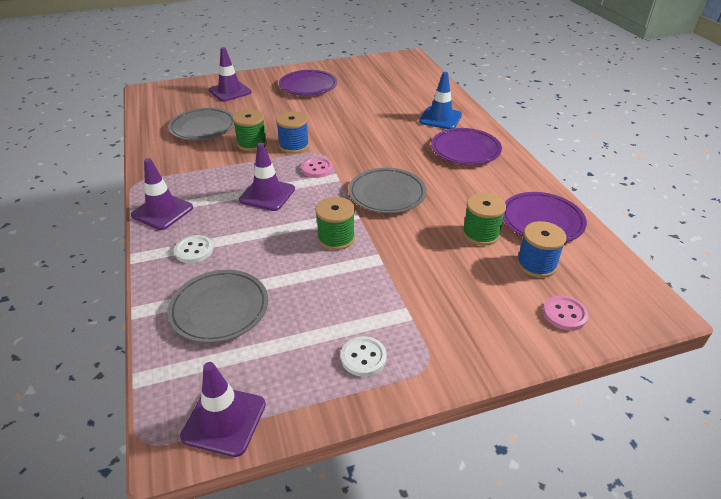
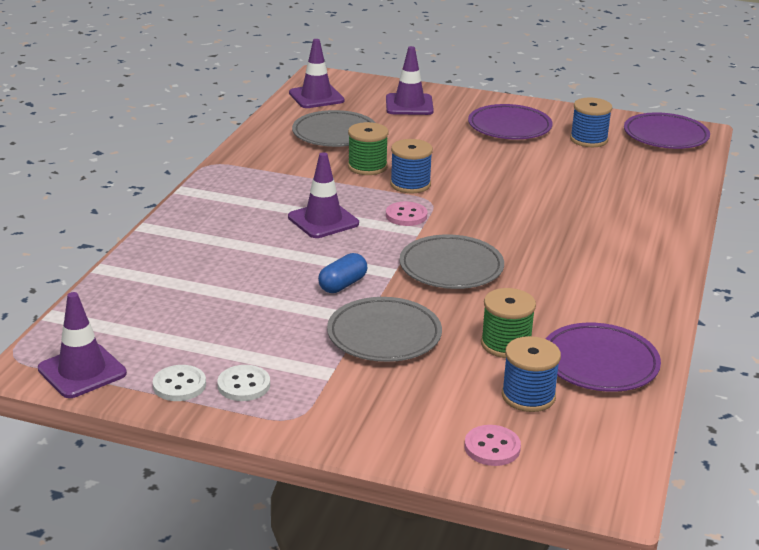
camera: 35 degrees right, 10 degrees down
(162, 211) = (207, 198): purple traffic cone -> purple traffic cone (316, 97)
(194, 250) = (198, 241): white button -> white button (179, 385)
(219, 309) = (167, 295): grey plate -> grey plate (384, 335)
(336, 238) = (343, 285): green spool -> blue capsule
(361, 79) = (588, 139): none -> blue spool
(440, 118) = (632, 216): blue traffic cone -> none
(465, 150) = (613, 260): purple plate -> purple plate (665, 136)

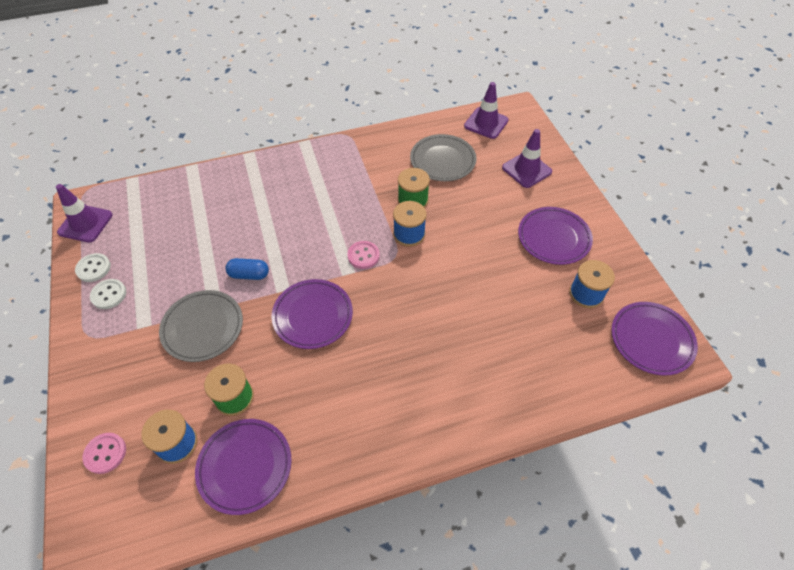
camera: 55 degrees right, 25 degrees up
(323, 220) = (321, 221): purple traffic cone -> none
(451, 267) = (313, 316): grey plate -> purple plate

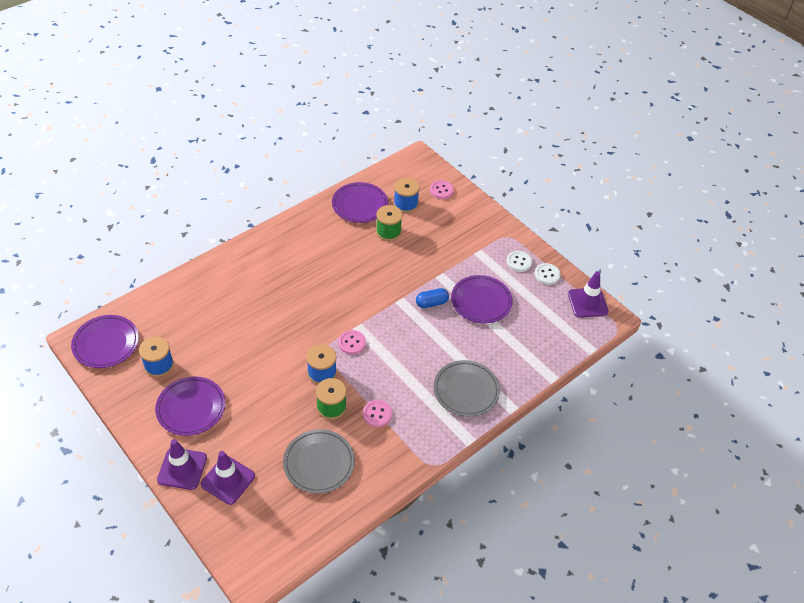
camera: 155 degrees right, 5 degrees down
(203, 327) = (437, 261): grey plate -> grey plate (466, 390)
(313, 316) = (367, 289): purple plate -> purple plate (481, 301)
(372, 183) = (377, 414): none -> pink button
(486, 123) = (286, 534): purple traffic cone -> purple traffic cone (182, 469)

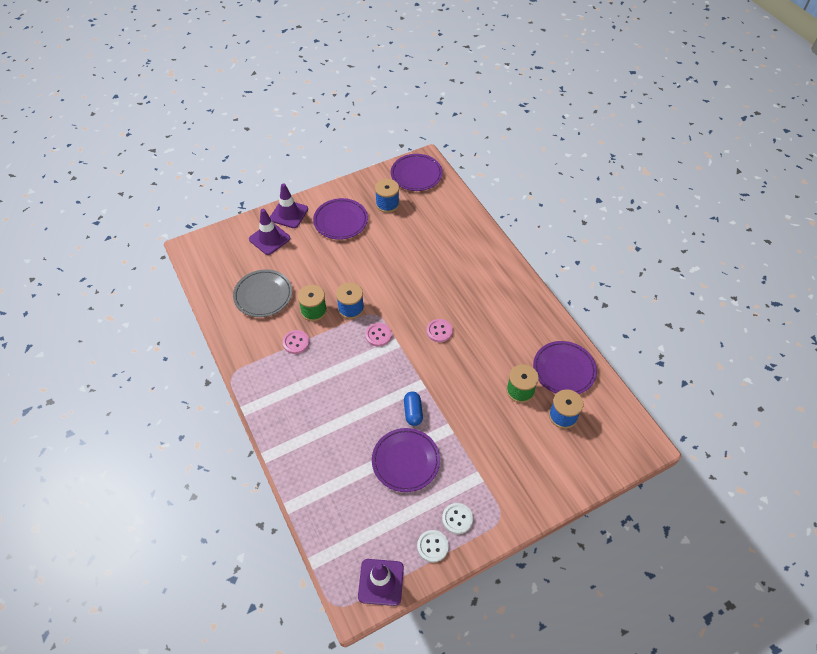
camera: 105 degrees right, 5 degrees up
(441, 190) = (585, 459): pink button -> pink button (439, 331)
(466, 390) = (298, 419): grey plate -> none

